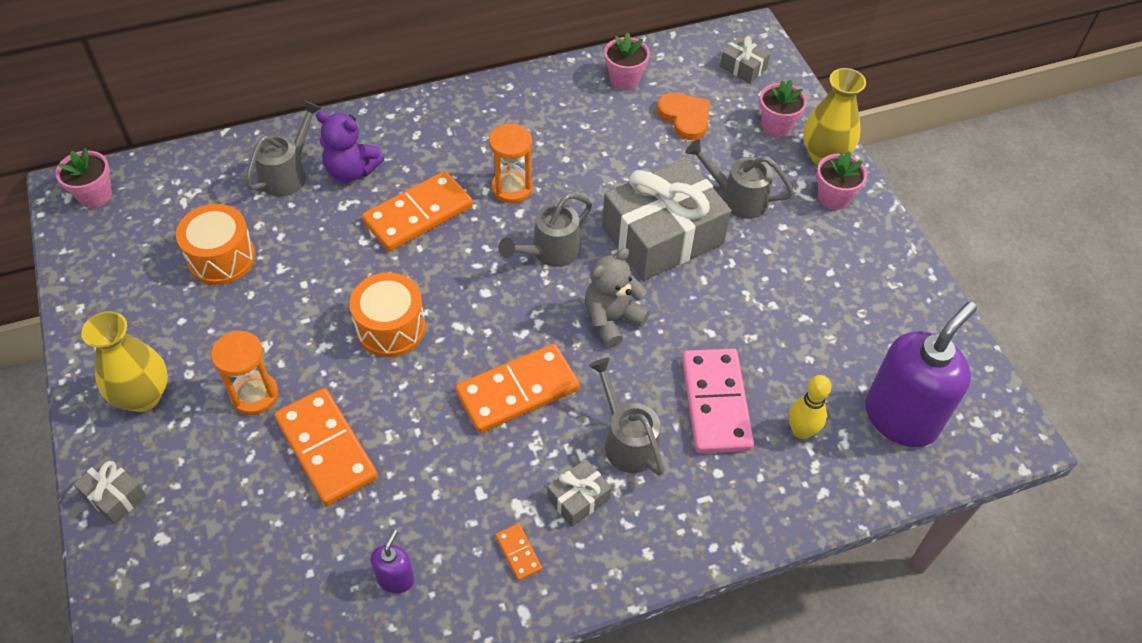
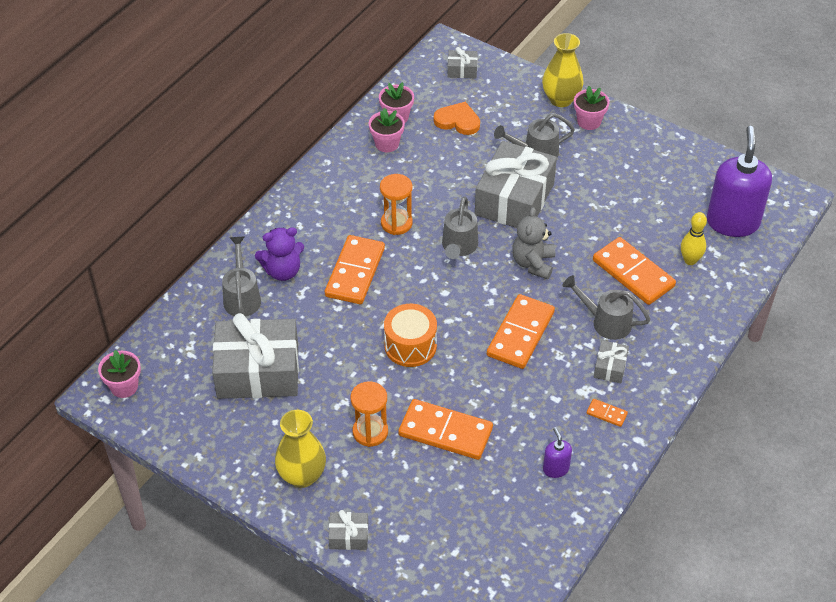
camera: 35 degrees left, 5 degrees down
(222, 258) = (258, 371): orange drum -> grey gift
(716, 403) = (633, 273): pink domino -> orange domino
(776, 126) = (516, 96): pink flower pot -> pink flower pot (387, 144)

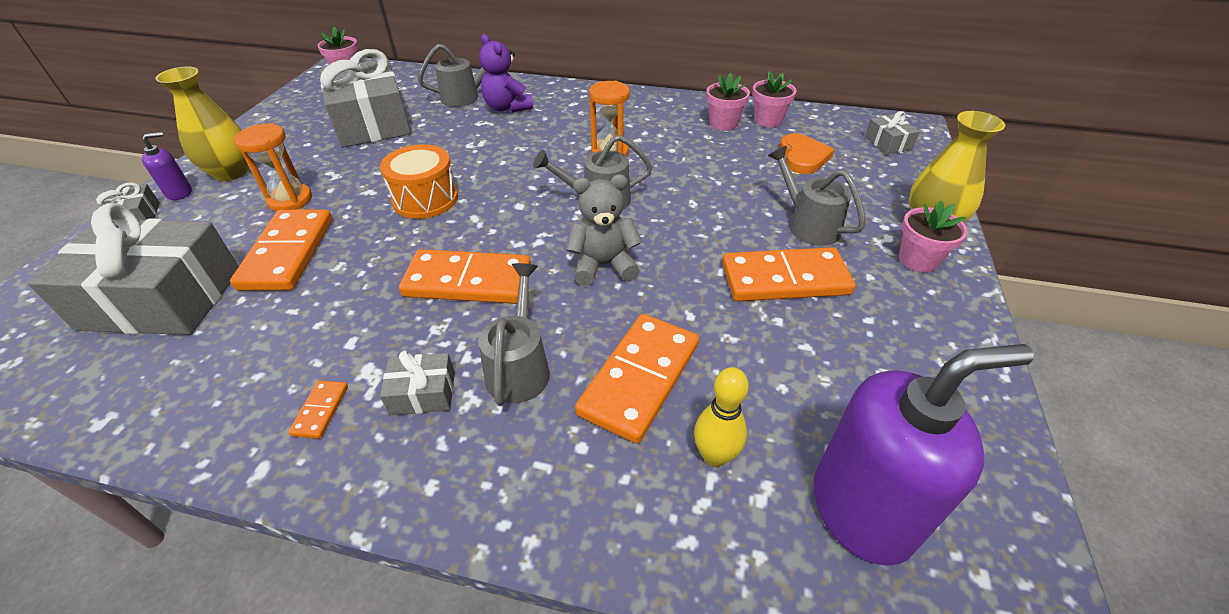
camera: 70 degrees right, 5 degrees down
(355, 272) = (524, 143): orange domino -> orange domino (785, 279)
(514, 199) = (709, 225): grey gift -> grey gift (162, 298)
(555, 469) = (209, 372): purple soap dispenser -> purple soap dispenser (179, 193)

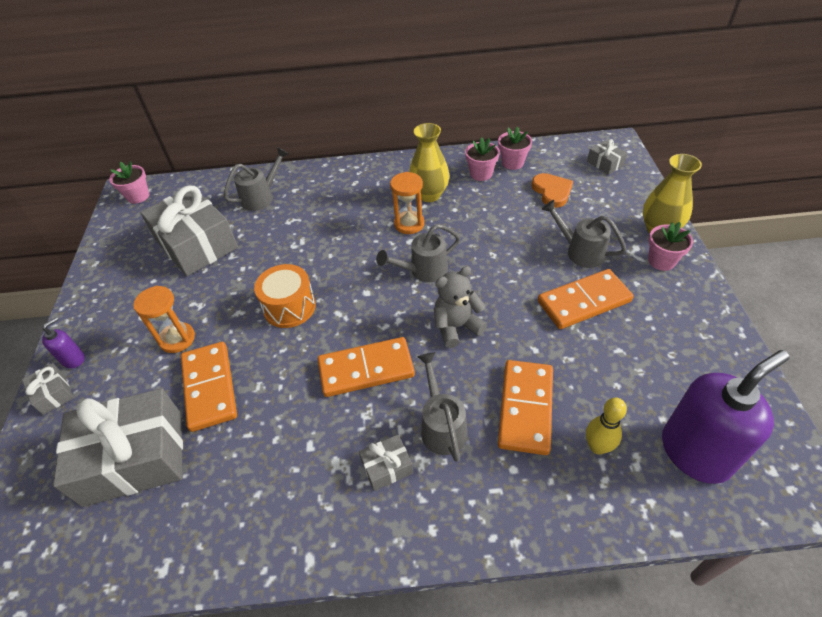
camera: 15 degrees left, 5 degrees up
(231, 172) = (105, 327): yellow vase -> yellow vase (429, 195)
(320, 410) = (323, 504): orange domino -> none
(507, 107) = (303, 200): purple teddy bear -> none

